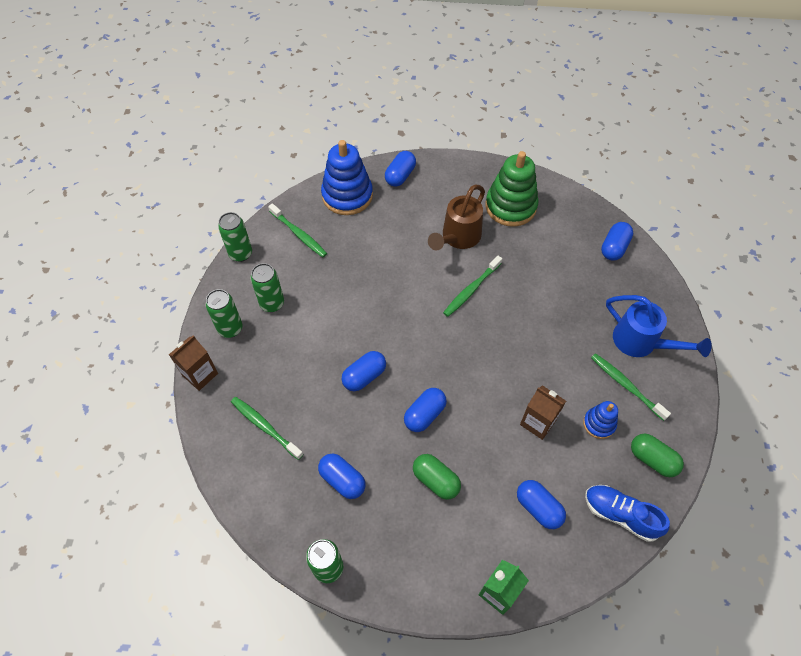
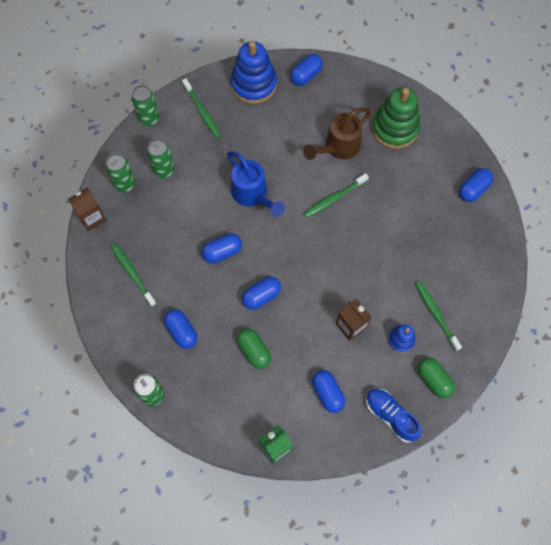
camera: 15 degrees right, 10 degrees up
(641, 342) = (463, 281): blue watering can -> blue watering can (252, 195)

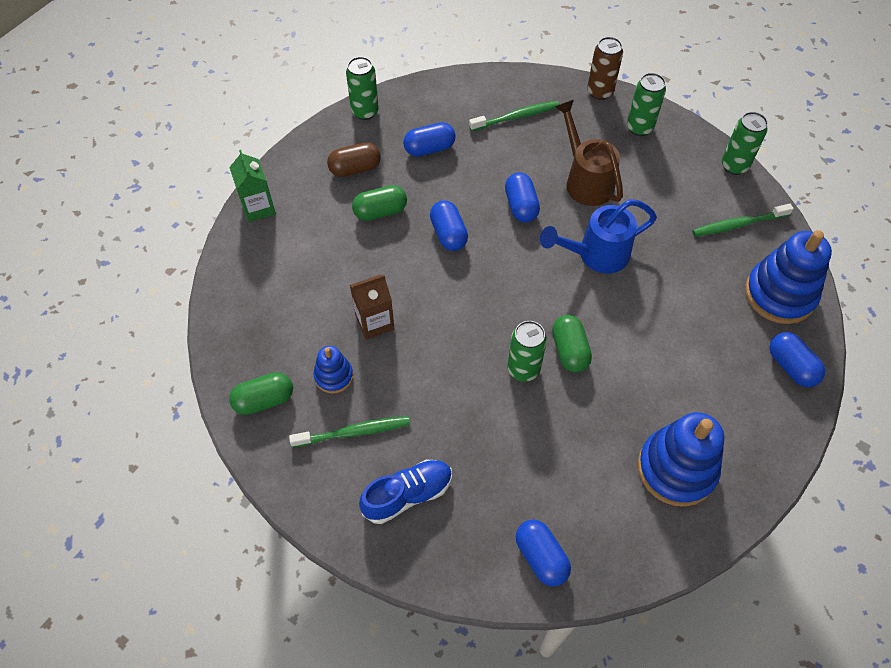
camera: 105 degrees right, 10 degrees down
(92, 217) = (600, 92): brown carton -> brown can
(164, 170) = (652, 168): green can -> green can (523, 369)
(216, 383) = (355, 168): none -> brown capsule
(327, 393) = (298, 274): blue capsule -> none
(334, 198) = (569, 351): green toothbrush -> green capsule
(338, 147) = (654, 378): brown watering can -> brown watering can (585, 180)
(390, 416) = (240, 335): blue shoe -> blue shoe (407, 495)
(395, 128) = (676, 469): green stacking toy -> blue stacking toy

